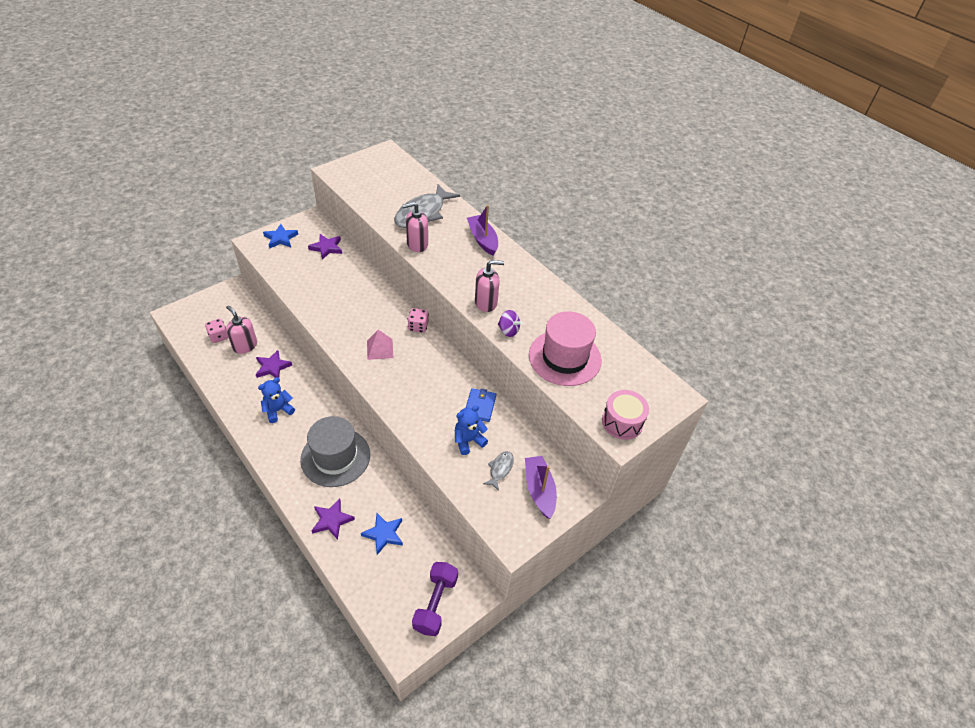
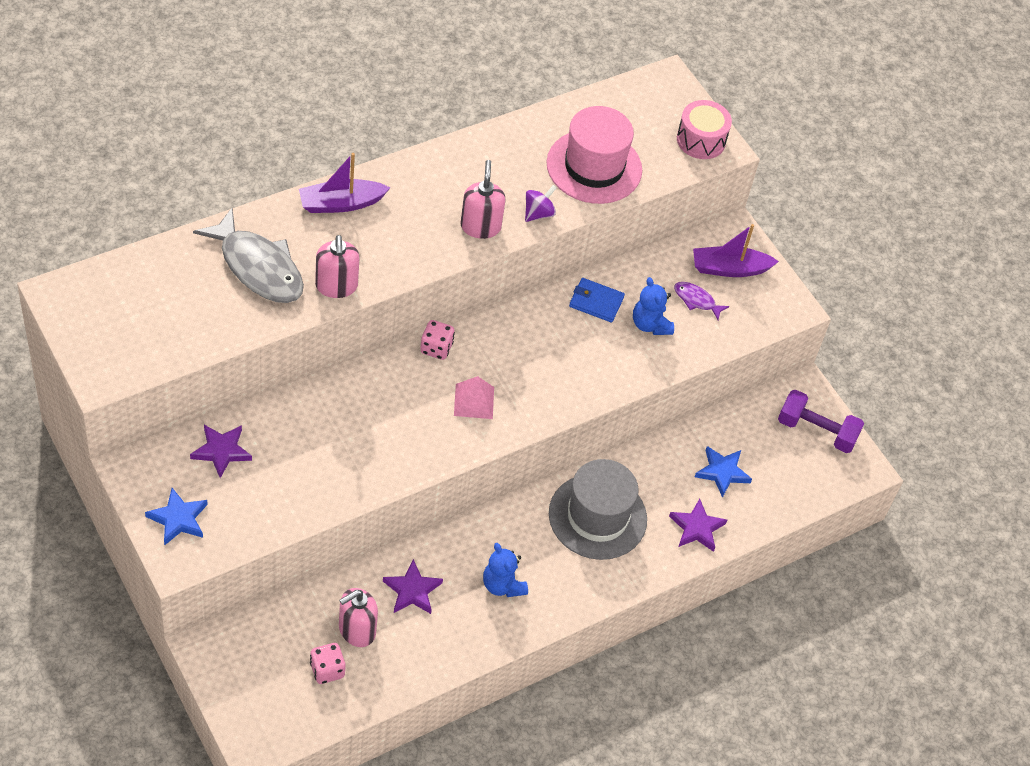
camera: 85 degrees left, 5 degrees up
(500, 469) = (696, 300): grey fish -> purple fish

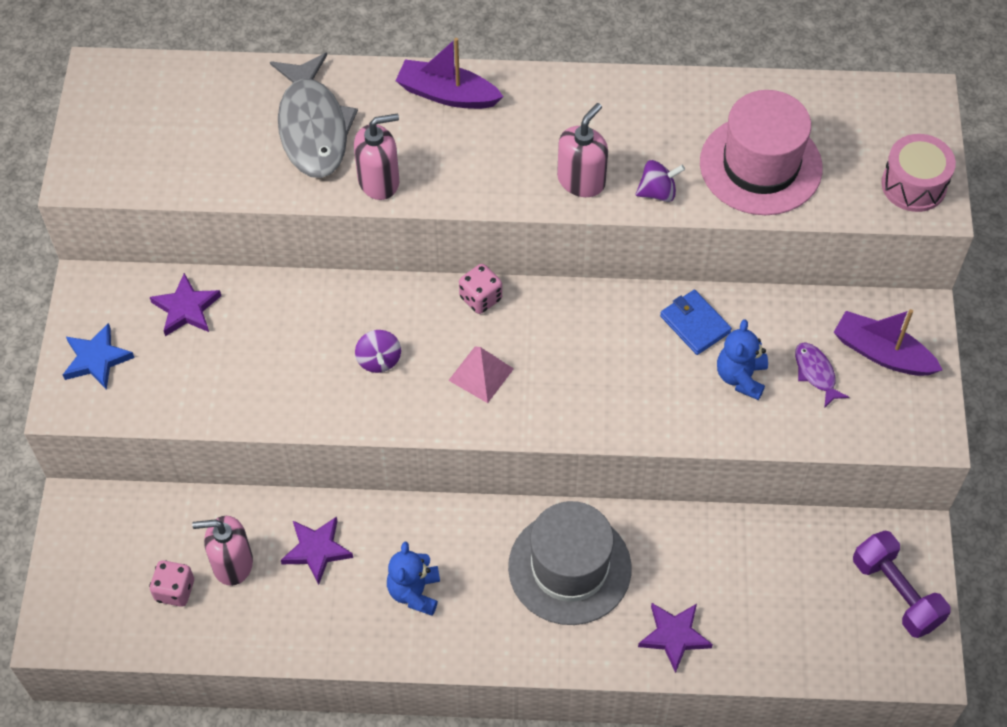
camera: 40 degrees right, 5 degrees up
(336, 286) = (379, 181): pink soap dispenser -> pink soap dispenser turned 135 degrees counterclockwise
(394, 424) = (379, 360): none -> purple spinning top
(722, 472) = (748, 587): blue star -> none

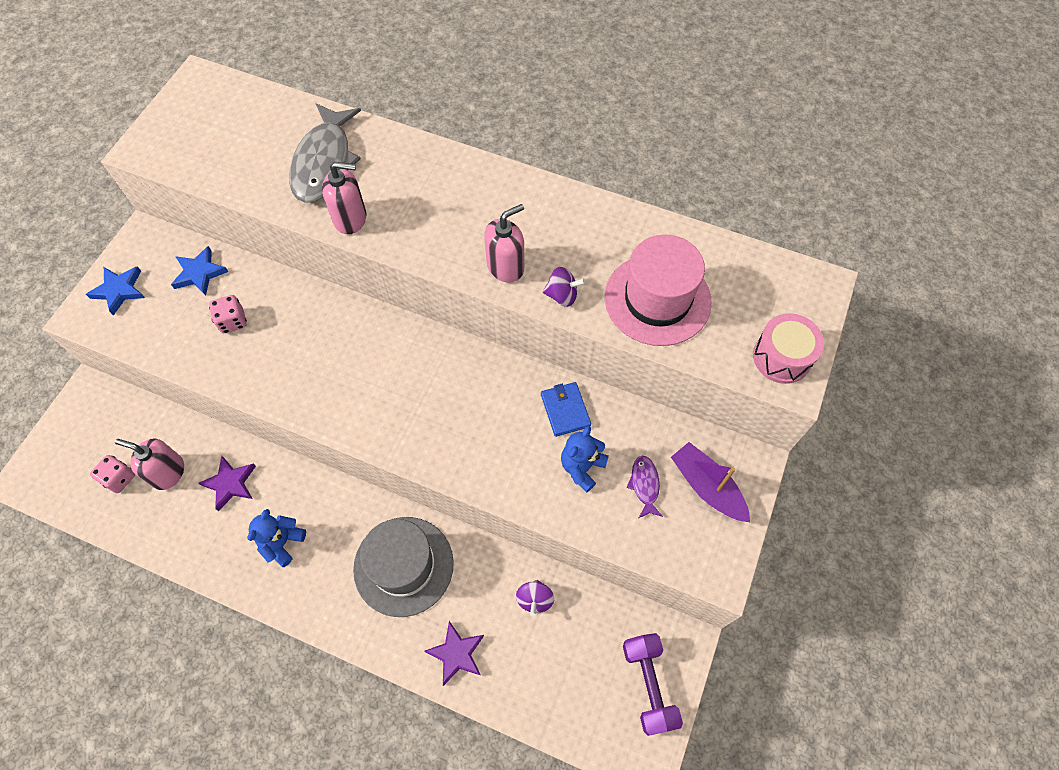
camera: 20 degrees right, 5 degrees up
(186, 309) = (199, 273): purple star -> blue star
(379, 360) = (313, 358): purple spinning top -> purple spinning top (535, 599)
(447, 94) = (436, 167): purple boat -> none
(480, 298) = (411, 334): pink dice -> pink dice (233, 321)
(481, 374) = (382, 395): pink pyramid -> none

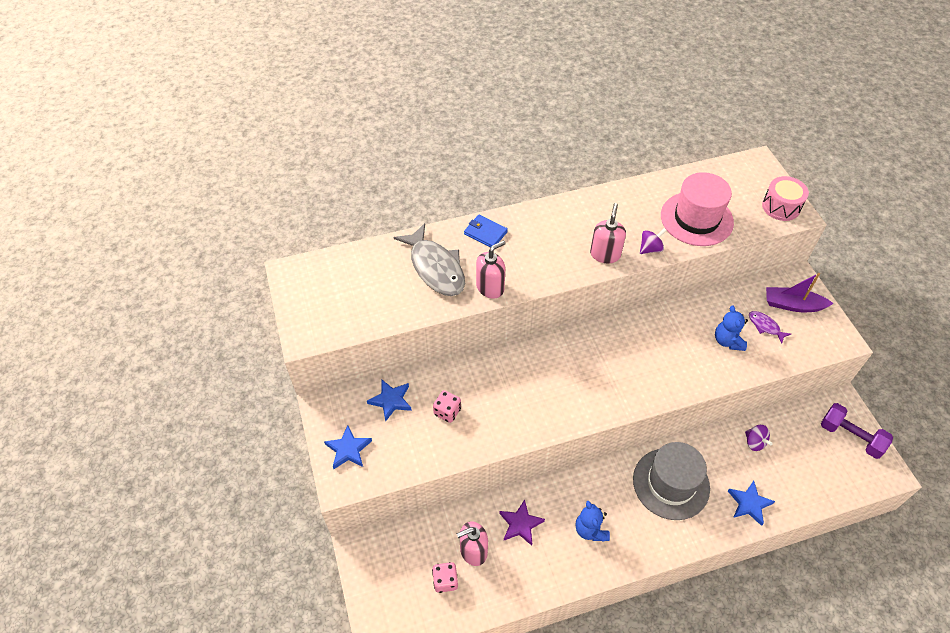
camera: 40 degrees left, 10 degrees down
(456, 653) = (749, 504): purple star -> blue star
(565, 410) = (687, 319): blue wallet -> blue wallet (485, 233)

